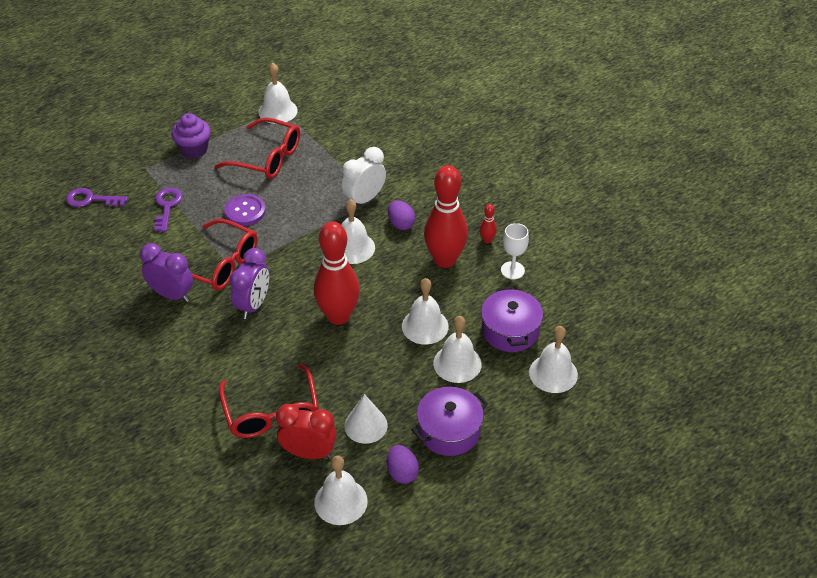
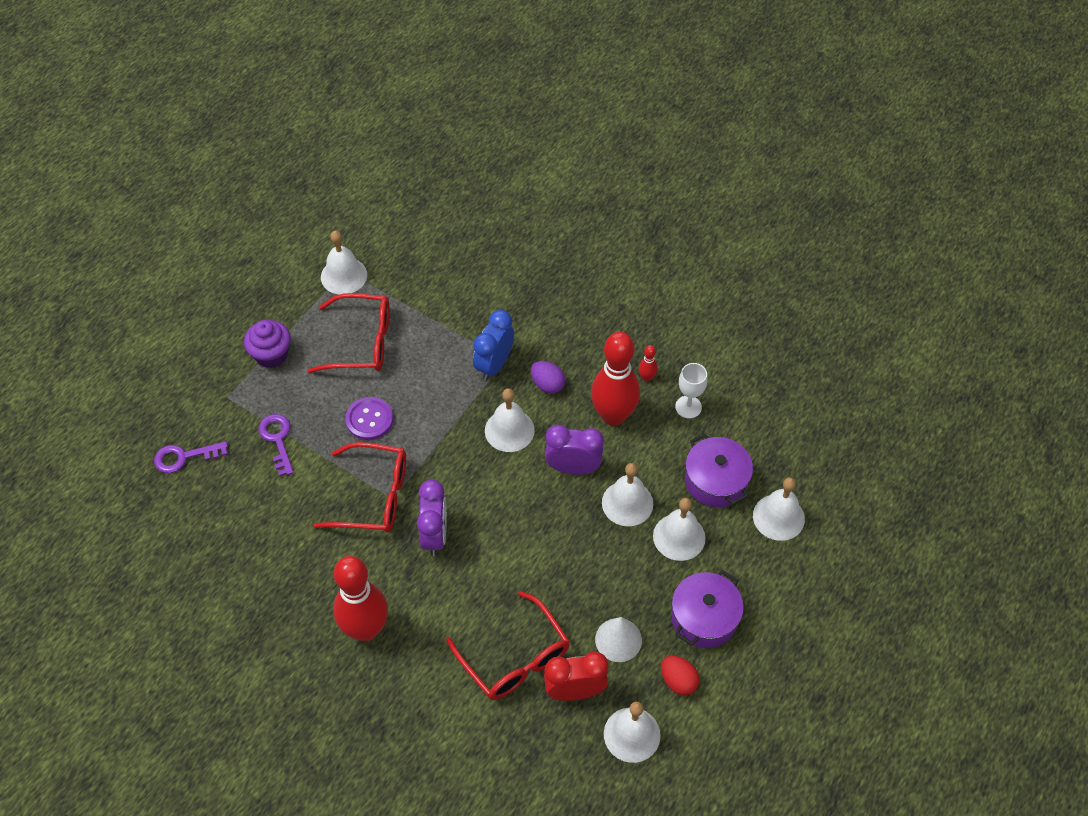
camera: 20 degrees left, 10 degrees up
(172, 295) = (339, 551): purple clock -> purple clock (573, 468)
(338, 316) = (532, 520): red bowling pin -> red bowling pin (366, 629)
(364, 199) = (494, 365): white clock -> blue clock
(402, 472) = (678, 681): purple egg -> red egg

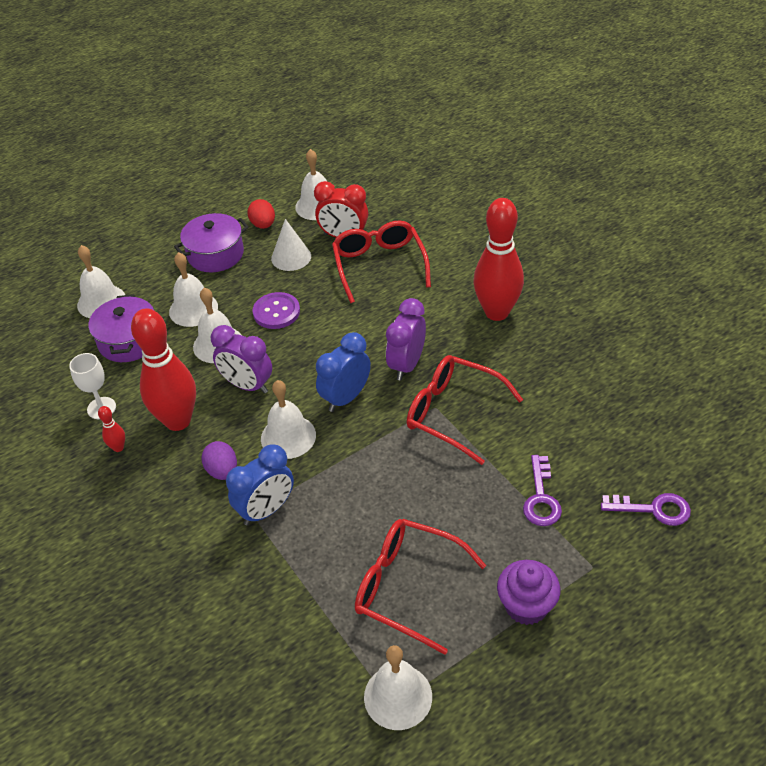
camera: 155 degrees left, 10 degrees down
(369, 419) = (431, 490): purple button -> purple button (276, 312)
(477, 482) = (346, 398): none -> blue clock

